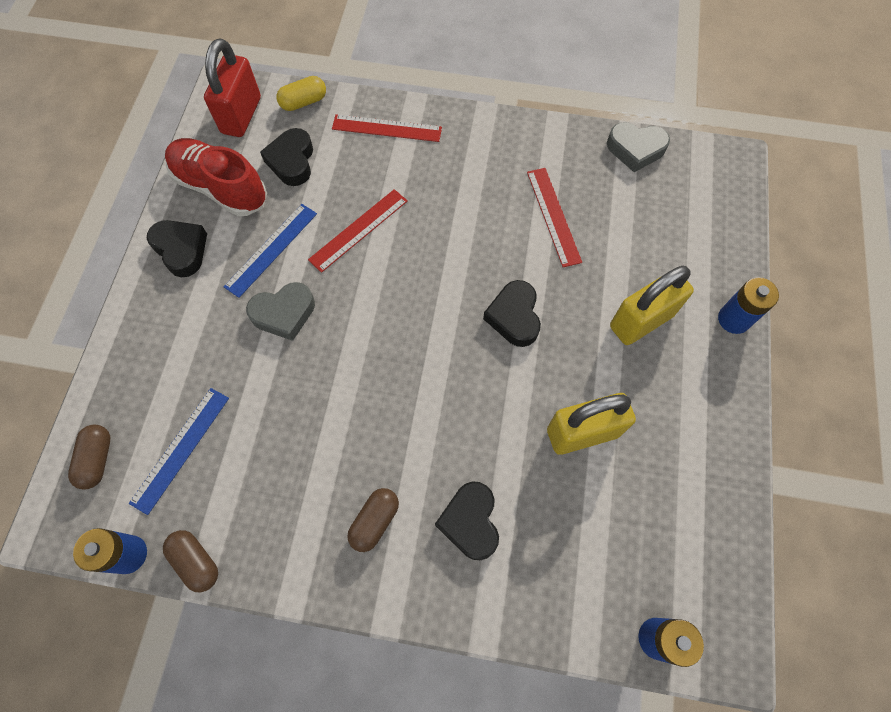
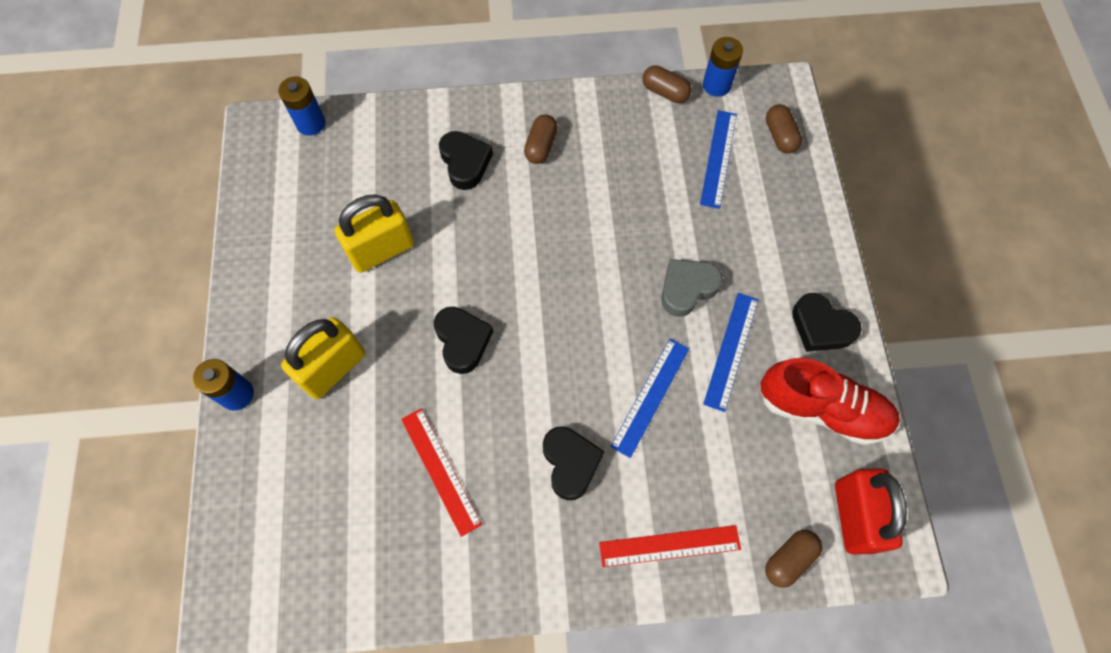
camera: 165 degrees right, 0 degrees up
(292, 161) = (761, 465): black heart -> black heart (570, 463)
(304, 102) = (789, 559): yellow capsule -> brown capsule
(358, 230) = (650, 396): red ruler -> blue ruler
(635, 149) = (350, 598): grey heart -> none

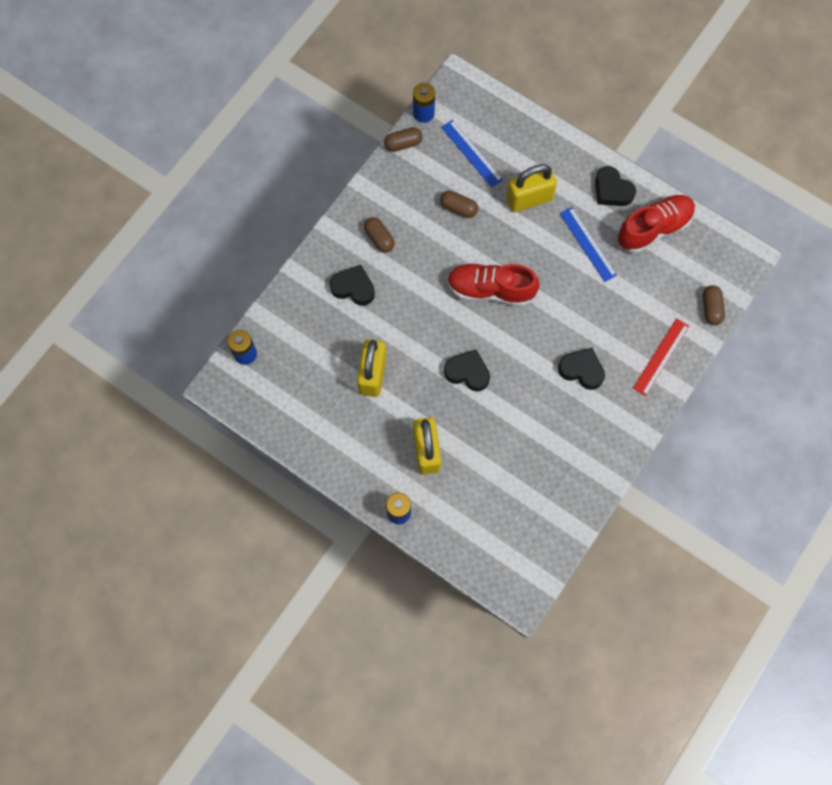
camera: 50 degrees left, 5 degrees up
(440, 470) = (532, 437): red ruler -> none
(581, 291) = (490, 290): none -> red shoe
(650, 396) = (579, 303): blue ruler -> none
(687, 288) = (535, 236): grey heart -> none
(723, 250) = (529, 199): none -> yellow padlock
(780, 136) = (486, 110): brown capsule -> brown capsule (458, 208)
(821, 327) = (612, 190): black heart -> black heart turned 60 degrees clockwise
(853, 516) = (715, 262): red padlock -> none

